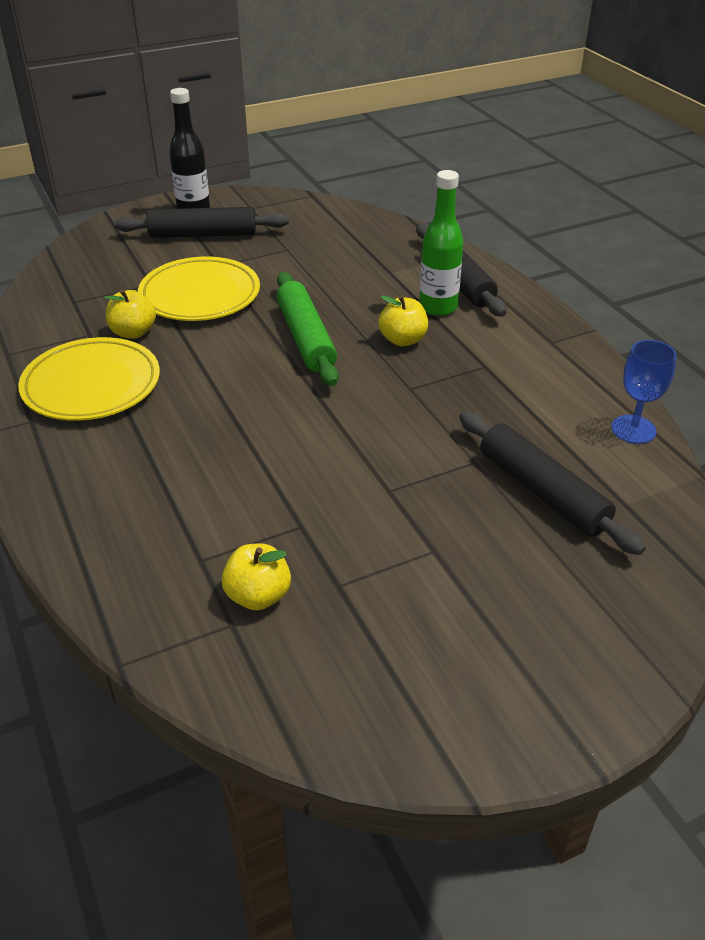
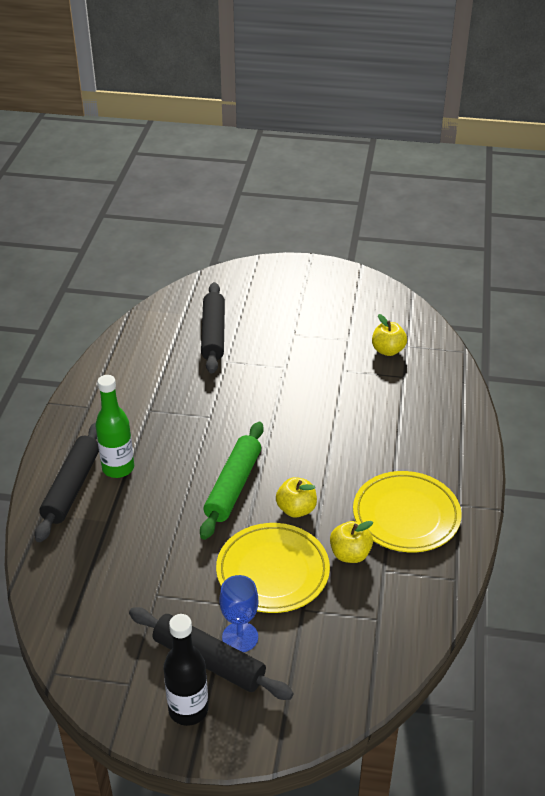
camera: 145 degrees left, 0 degrees up
(403, 340) = (173, 453): yellow apple -> yellow apple (296, 509)
(633, 429) = (127, 340): blue goblet -> blue goblet (240, 637)

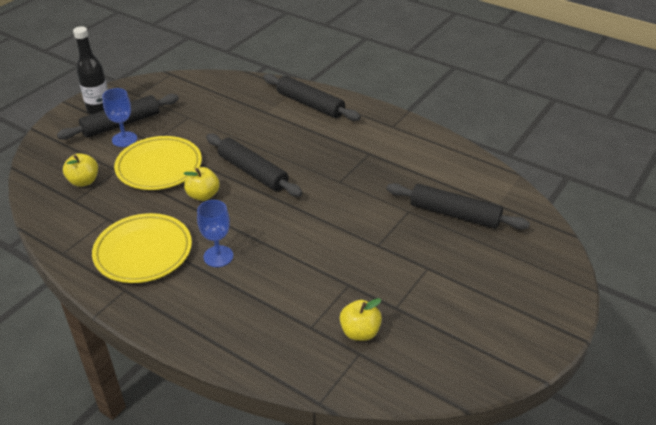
camera: 115 degrees right, 0 degrees up
(118, 468) = (314, 126): green bottle -> none
(233, 486) = (252, 172): green rolling pin -> black rolling pin
(350, 554) = (137, 207): yellow apple -> yellow apple (84, 181)
(372, 460) = (218, 256): none -> blue goblet

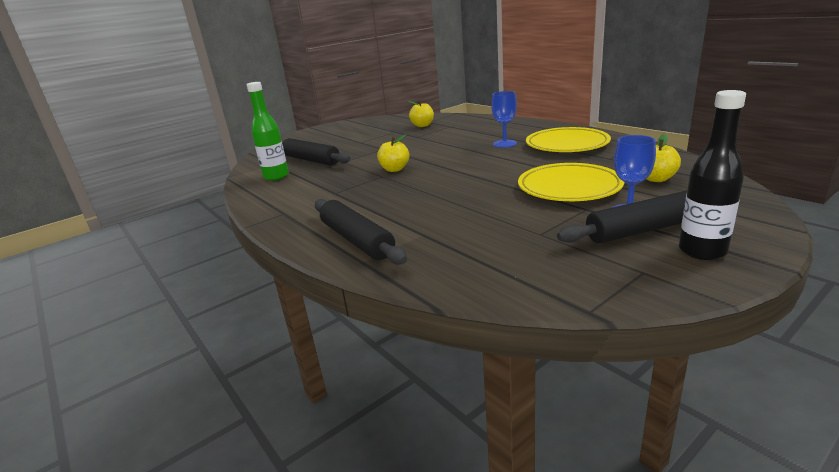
camera: 160 degrees left, 15 degrees down
(203, 195) = (517, 169): yellow apple -> yellow apple (394, 169)
(252, 172) = (463, 182): black rolling pin -> none
(461, 177) = (276, 176): none -> green bottle

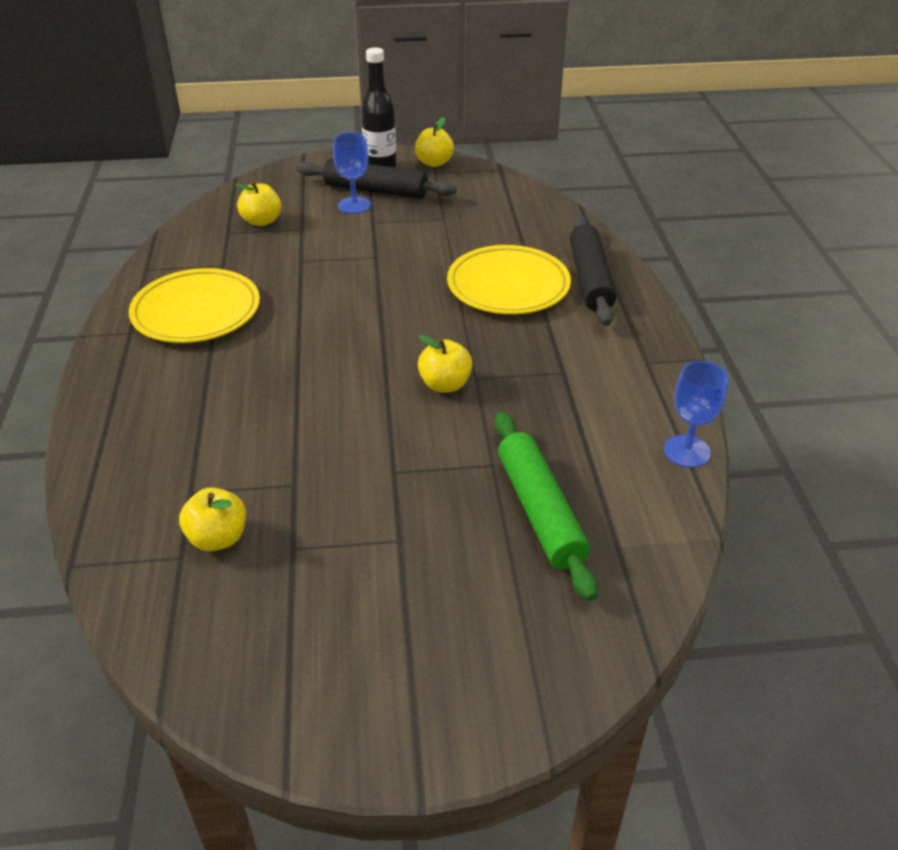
camera: 150 degrees left, 15 degrees up
(276, 176) = (627, 478): green bottle -> none
(311, 160) = (540, 511): black rolling pin -> green rolling pin
(504, 144) = (240, 362): blue goblet -> blue goblet (687, 451)
(569, 187) = (338, 248): yellow plate -> yellow plate (508, 286)
(671, 282) = (434, 163): none -> yellow apple

